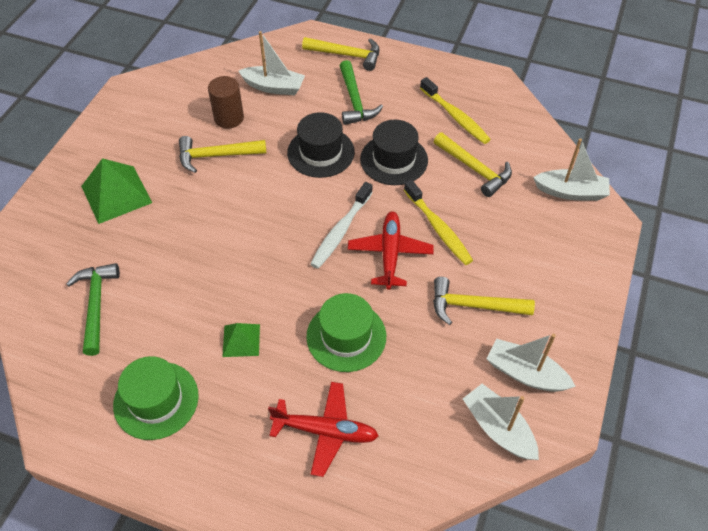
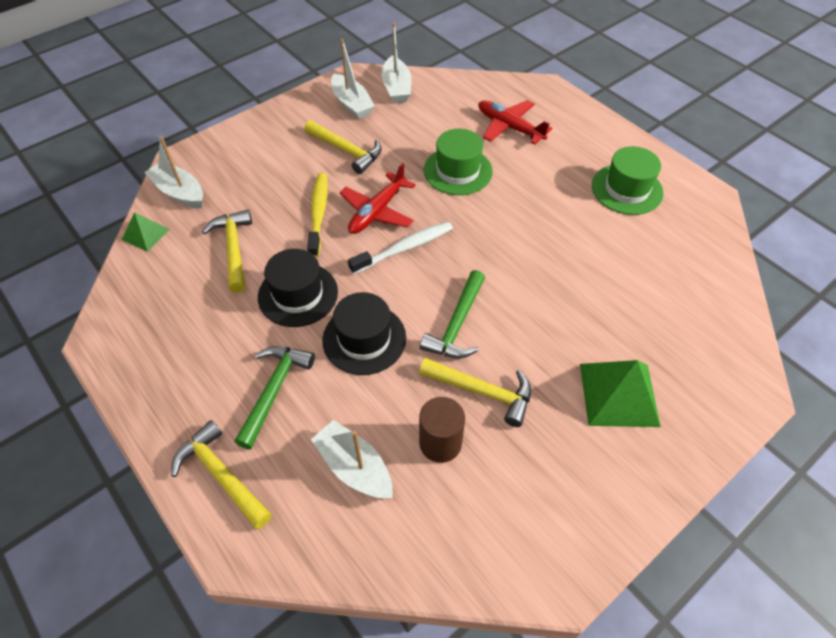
camera: 150 degrees left, 0 degrees up
(96, 305) = (664, 280): green hammer -> green hammer (457, 325)
(241, 340) = (542, 201): green pyramid -> green pyramid (145, 234)
(455, 116) = (190, 313): yellow toothbrush -> none

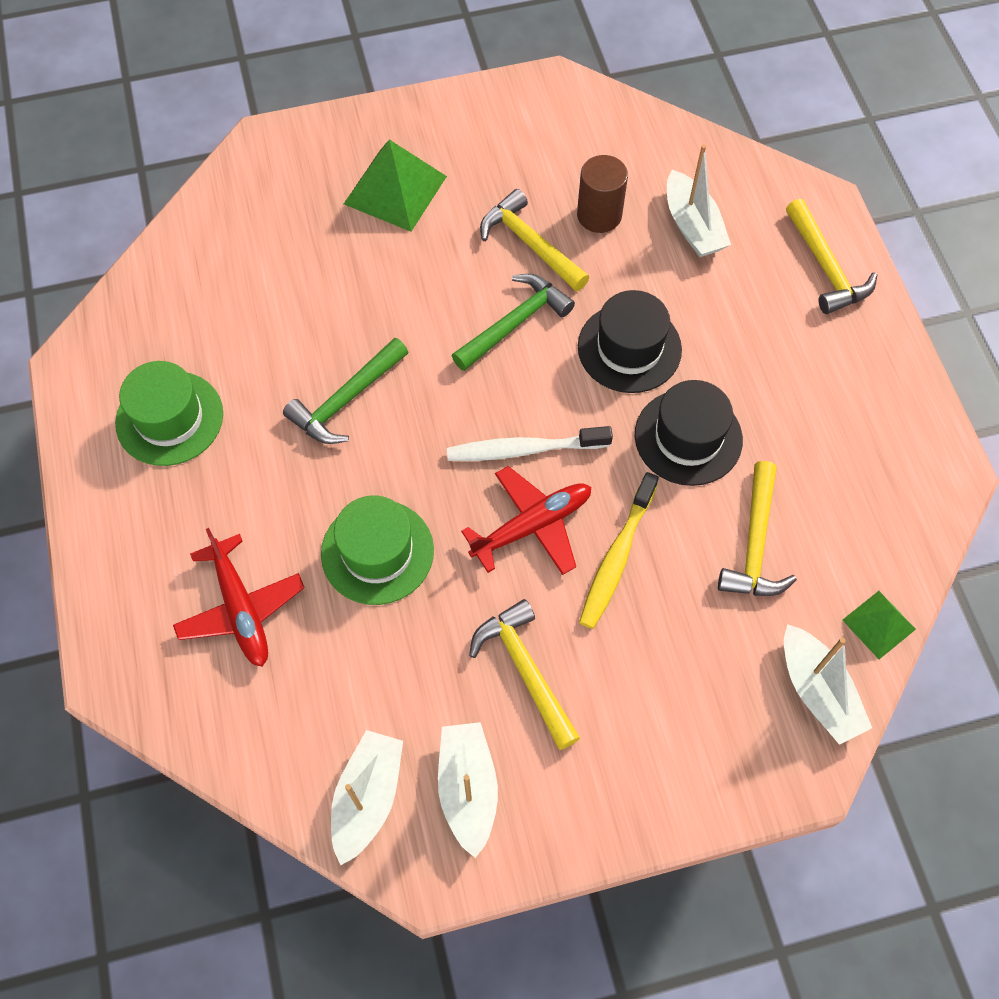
camera: 155 degrees left, 10 degrees up
(274, 390) = (751, 329): green hammer -> green hammer (346, 400)

